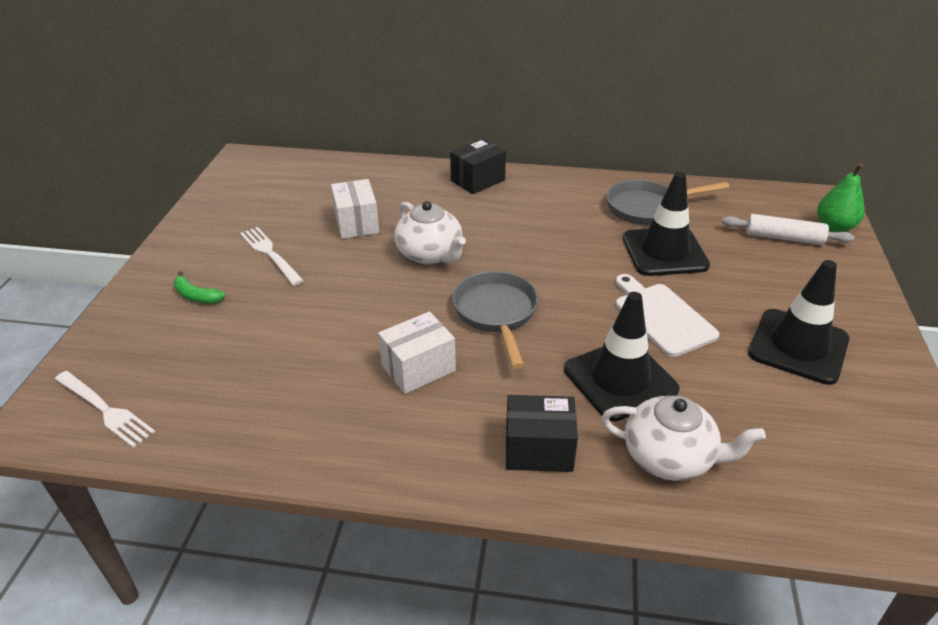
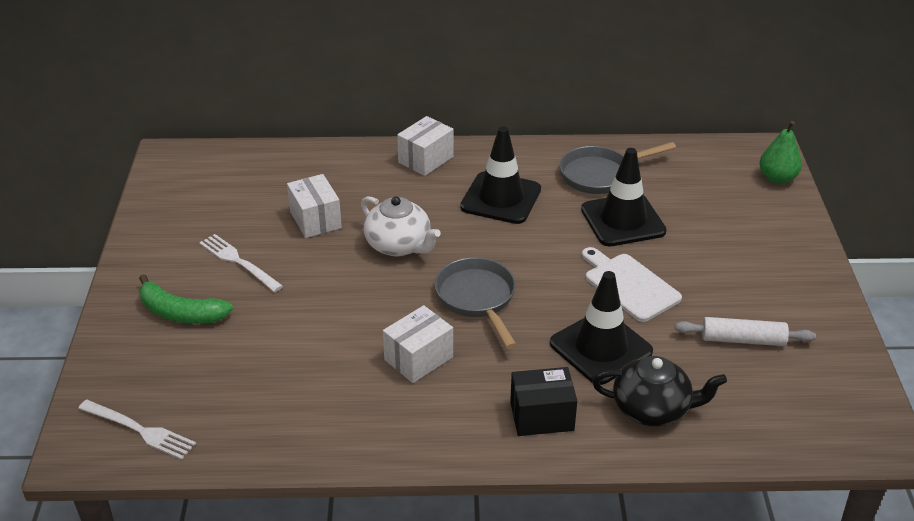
camera: 10 degrees left, 0 degrees up
(196, 296) = (180, 313): green banana -> green banana, size x1.65
(478, 180) = (425, 159): black box -> white box
(670, 457) = (652, 409): white teapot -> black teapot
(783, 238) = (731, 194): white rolling pin -> white rolling pin (742, 339)
(798, 346) = (751, 300): black traffic cone -> black traffic cone (501, 198)

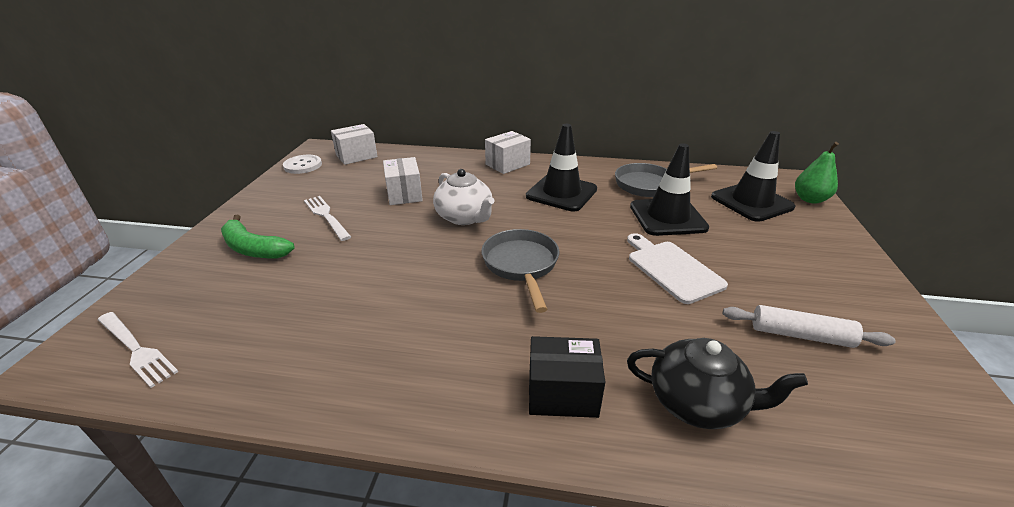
camera: 10 degrees right, 5 degrees down
(164, 188) = (303, 165): none -> white button
(418, 358) = (446, 312): white box -> white box (356, 156)
(600, 347) = (639, 324): black traffic cone -> black traffic cone (751, 202)

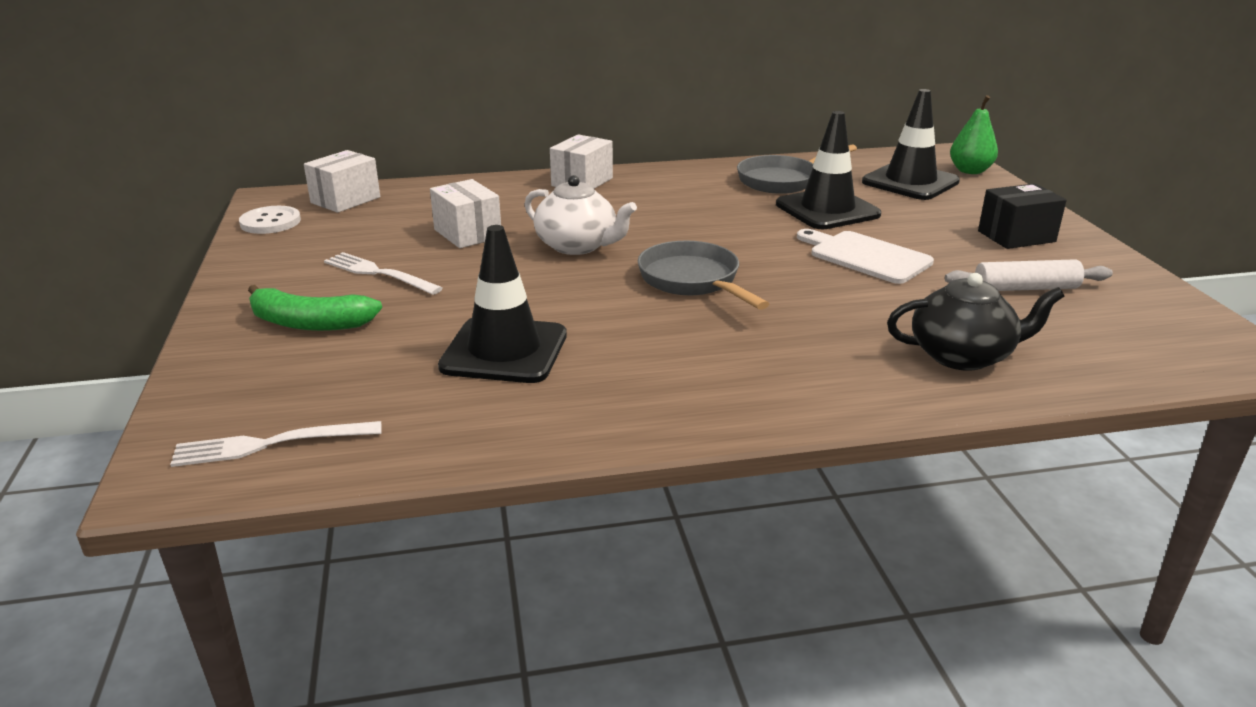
camera: 20 degrees left, 5 degrees down
(137, 350) = (268, 444): white fork -> white fork turned 150 degrees clockwise
(561, 193) = (681, 203): black traffic cone -> black traffic cone (504, 351)
(562, 393) = (828, 375): black box -> black box (1016, 236)

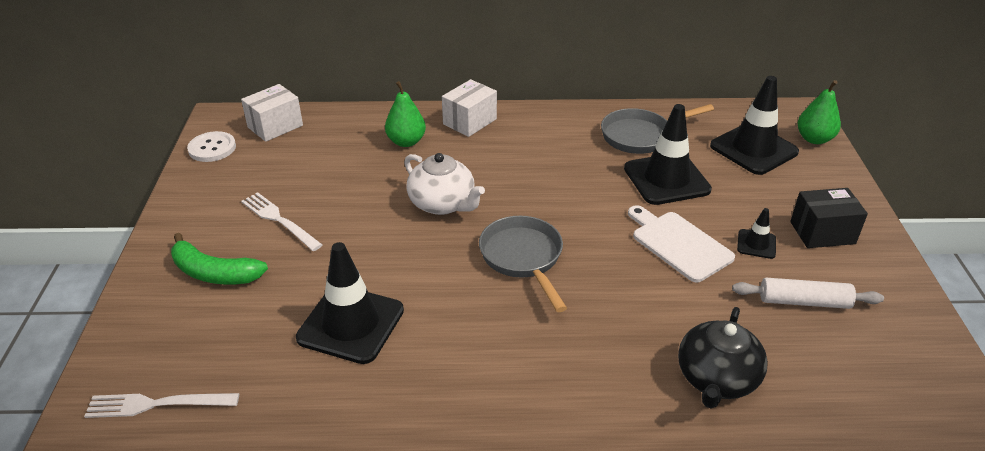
camera: 10 degrees right, 10 degrees up
(467, 233) = (359, 179): white box -> none
(513, 201) = (406, 142): none -> green pear
(950, 250) = (756, 244): none -> black traffic cone
(962, 356) = (716, 379): black teapot -> black teapot turned 105 degrees clockwise

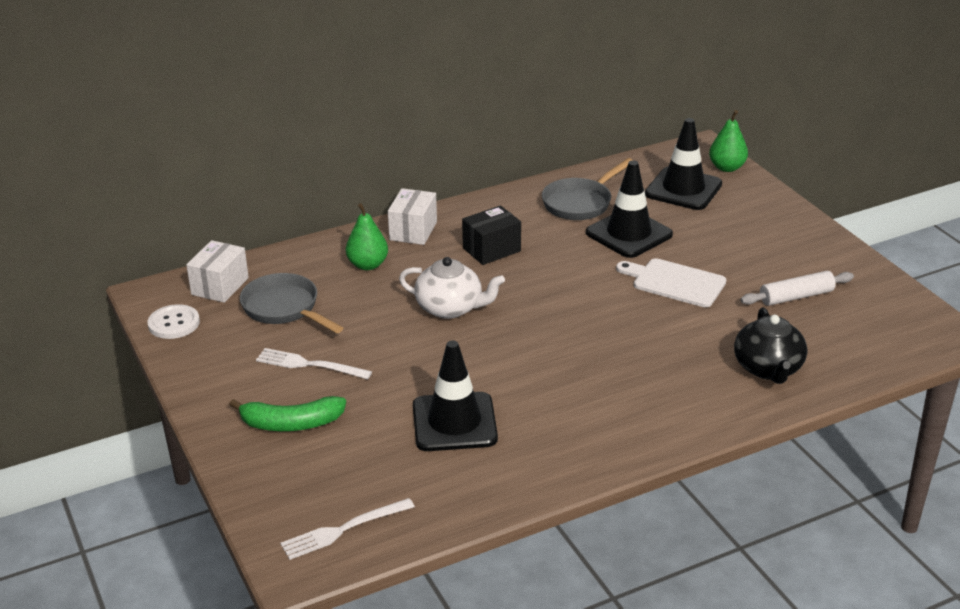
camera: 25 degrees left, 5 degrees down
(523, 258) = (557, 330): grey pan -> grey pan (284, 308)
(756, 244) = (735, 265): black traffic cone -> none
(822, 232) = (779, 242): black box -> black box (491, 249)

